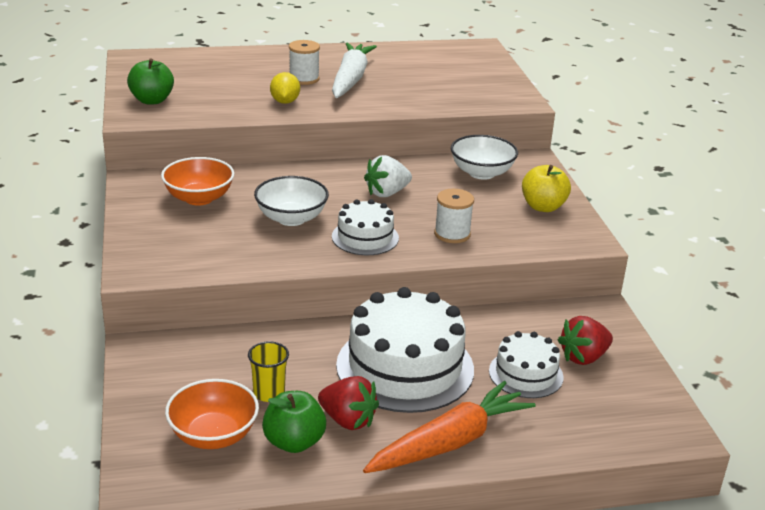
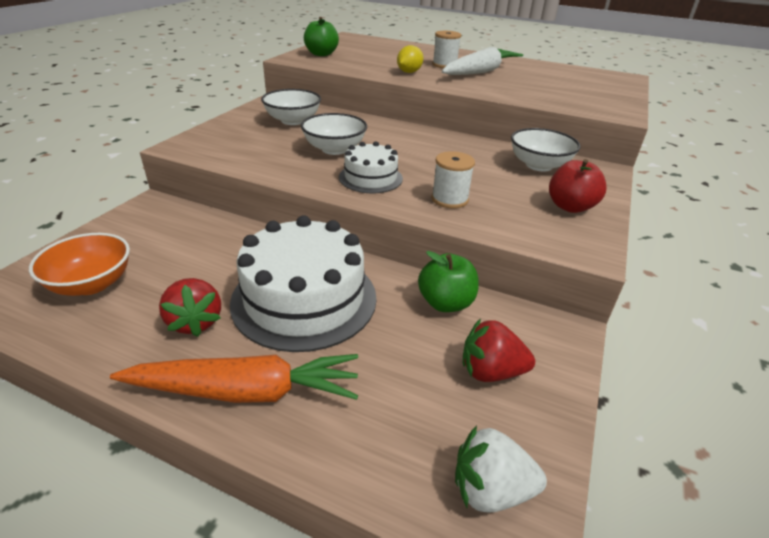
camera: 35 degrees right, 5 degrees up
(199, 198) = (293, 121): orange bowl -> white bowl
(269, 393) = (176, 271): yellow cup -> none
(294, 442) = (130, 319): green apple -> green apple (445, 303)
(387, 193) = (433, 155): white strawberry -> white strawberry (490, 490)
(526, 374) = (407, 359): white cake -> none
(543, 207) = (570, 207): yellow apple -> red apple

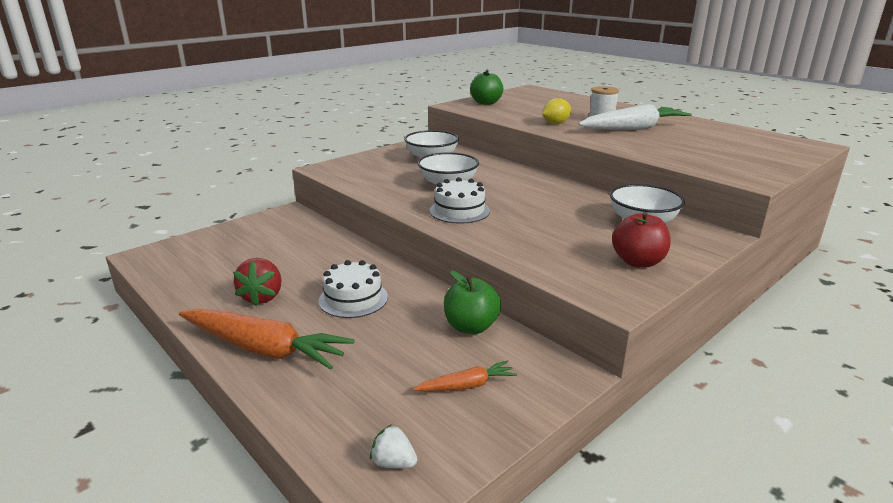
camera: 25 degrees right, 10 degrees down
(92, 284) = (212, 258): orange bowl -> none
(304, 299) = (353, 299): white cake -> white cake, size x0.54
(449, 199) = (517, 237): white spool -> none
(490, 371) = (467, 385): red strawberry -> orange carrot
(490, 490) = (393, 462): white strawberry -> white strawberry, size x0.60

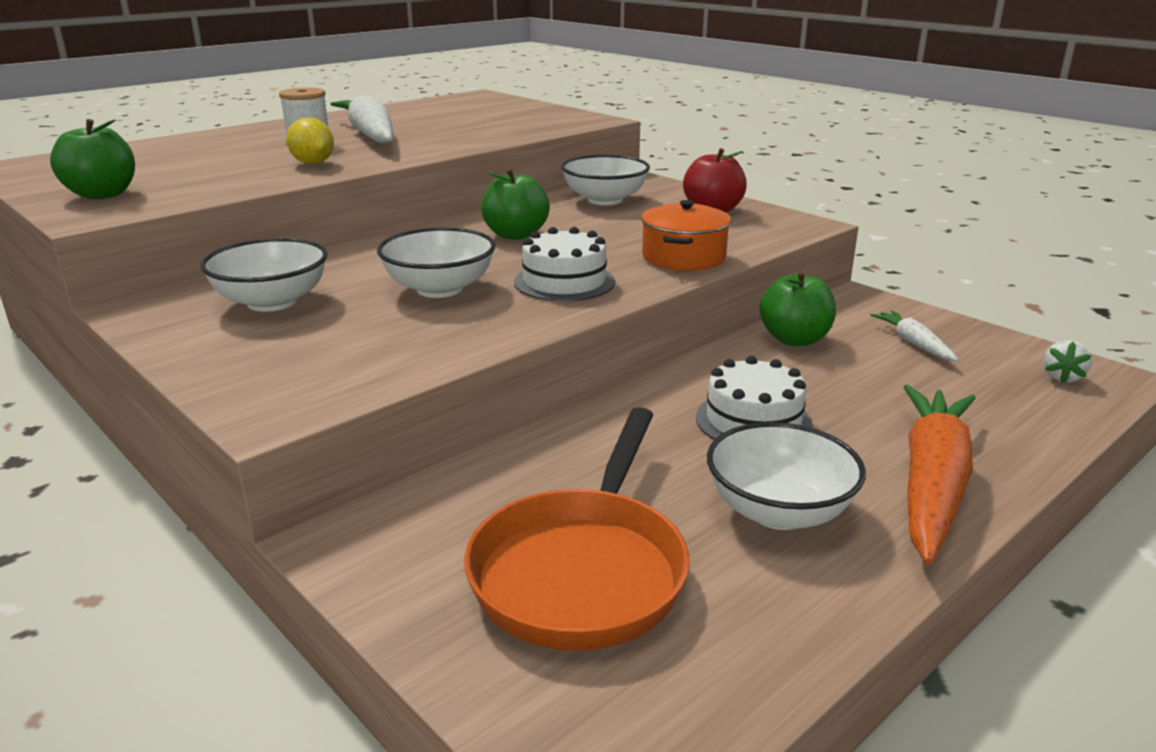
camera: 90 degrees left, 0 degrees up
(246, 252) = (583, 570): none -> orange pan
(262, 297) = (778, 511): red strawberry -> white bowl
(467, 385) = (913, 343): orange carrot -> white carrot
(510, 244) = (683, 257): none -> orange pot
(543, 198) = (515, 235): none -> green apple

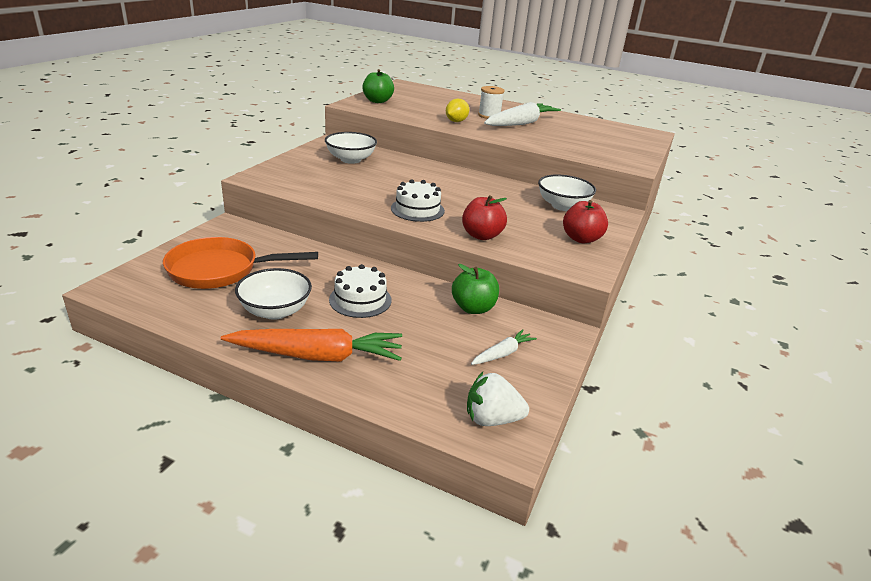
camera: 65 degrees right, 5 degrees up
(439, 289) = (387, 185): white bowl -> none
(515, 235) = (475, 191): green apple -> none
(683, 257) = (481, 235): orange pot -> red apple
(1062, 377) = (492, 419): white strawberry -> white strawberry, size x1.67

